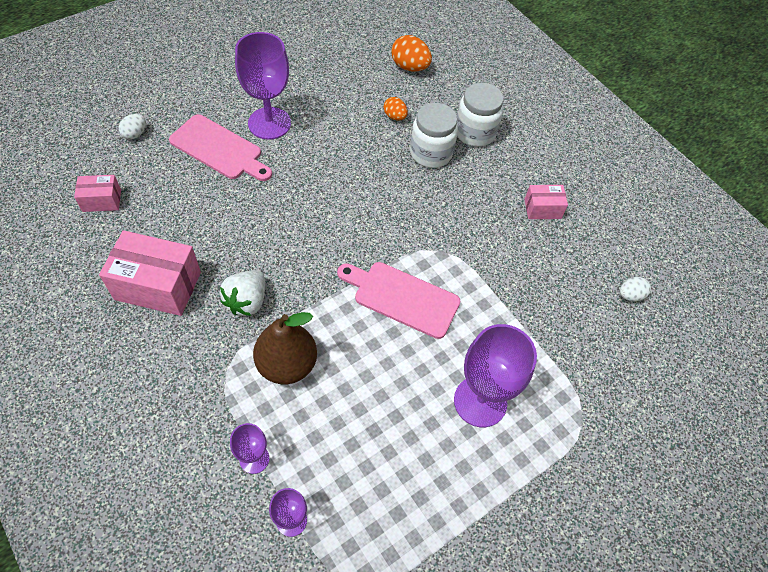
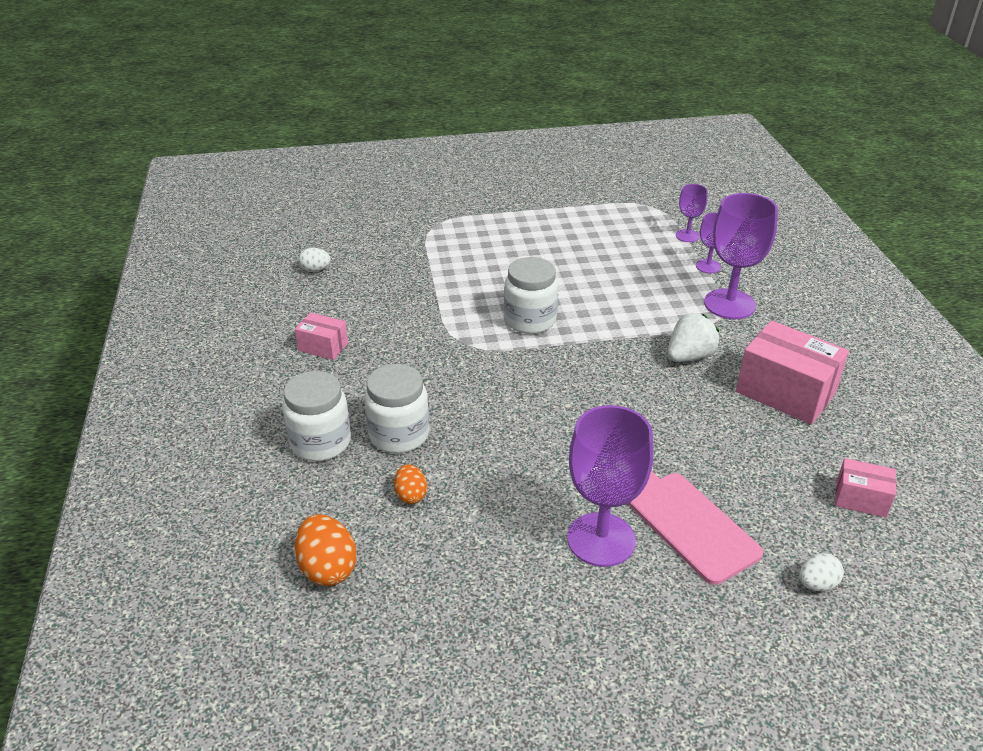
camera: 150 degrees left, 20 degrees down
(287, 364) = (663, 306): brown pear -> none
(402, 297) = (530, 320): pink cutting board -> white jar
(480, 401) = (507, 250): purple goblet -> purple goblet (729, 304)

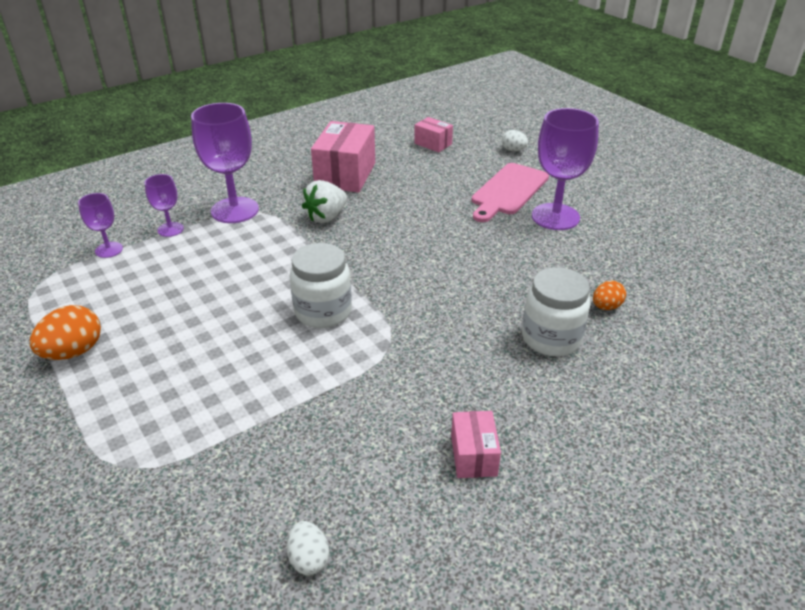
camera: 115 degrees left, 0 degrees up
(320, 442) = (607, 385): white jar -> none
(328, 568) = (712, 321): orange egg -> orange egg (74, 352)
(689, 356) = (326, 217): white strawberry -> white strawberry turned 75 degrees counterclockwise
(861, 499) = (433, 144): pink box -> pink box turned 45 degrees counterclockwise

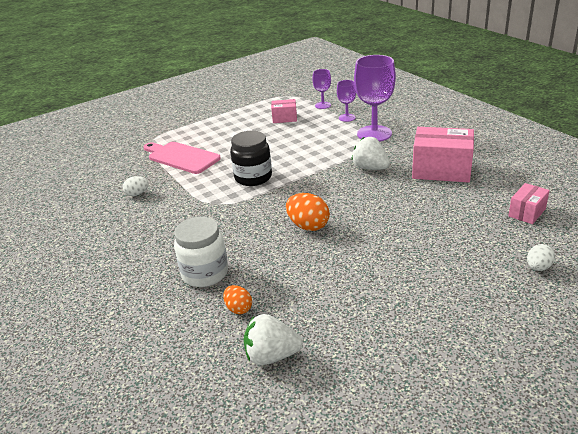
camera: 95 degrees right, 5 degrees down
(74, 352) = (232, 115): orange egg -> orange egg (308, 226)
(309, 559) = (76, 190): white egg -> white egg (137, 194)
(323, 312) = (253, 177): white jar -> black jar
(473, 455) = (111, 236): pink box -> pink box (284, 118)
(508, 191) = (436, 260): pink cutting board -> pink cutting board (181, 157)
(555, 217) = (389, 290): purple goblet -> none
(664, 282) = (271, 356): none -> white strawberry

